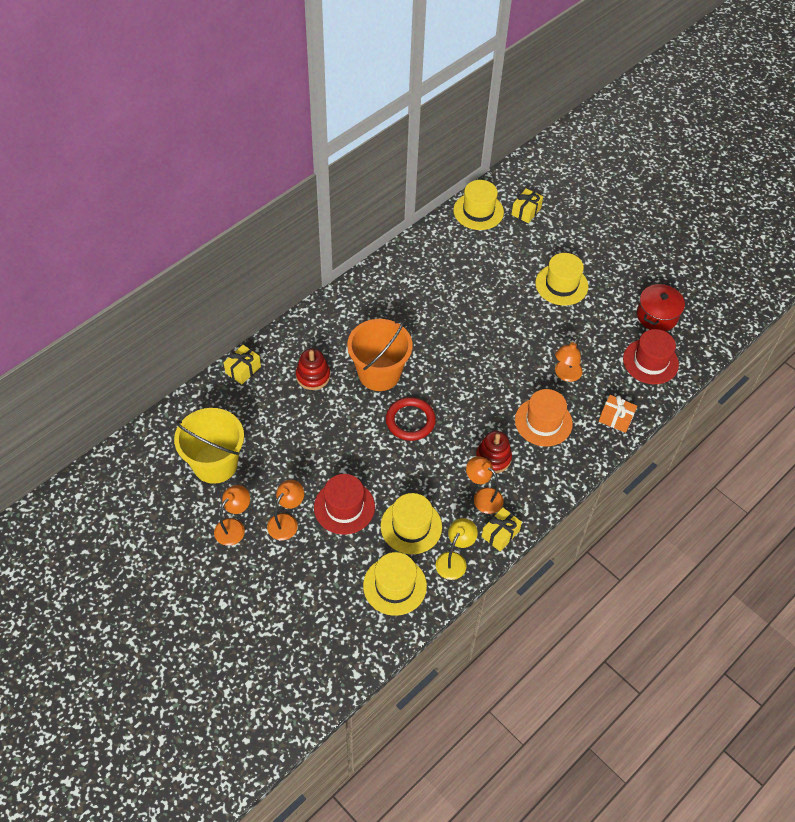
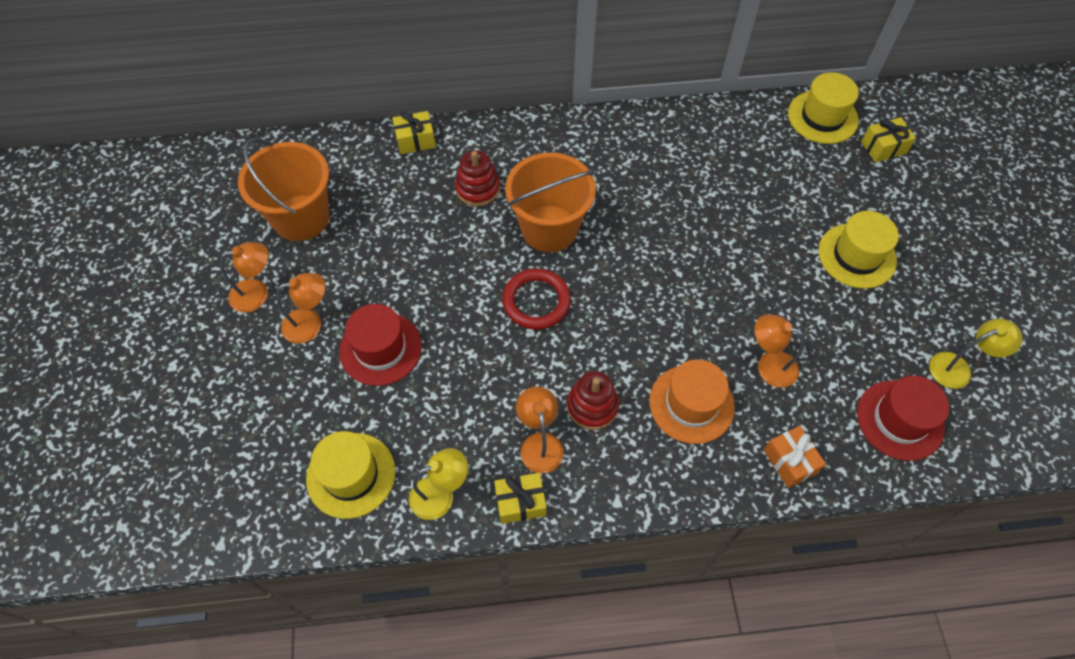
camera: 40 degrees right, 5 degrees up
(215, 464) = (301, 218): yellow bucket -> orange bucket
(411, 526) = (429, 420): yellow hat -> none
(565, 375) = (769, 365): orange lamp -> orange lamp turned 45 degrees clockwise
(657, 316) = (958, 368): red pot -> yellow lamp

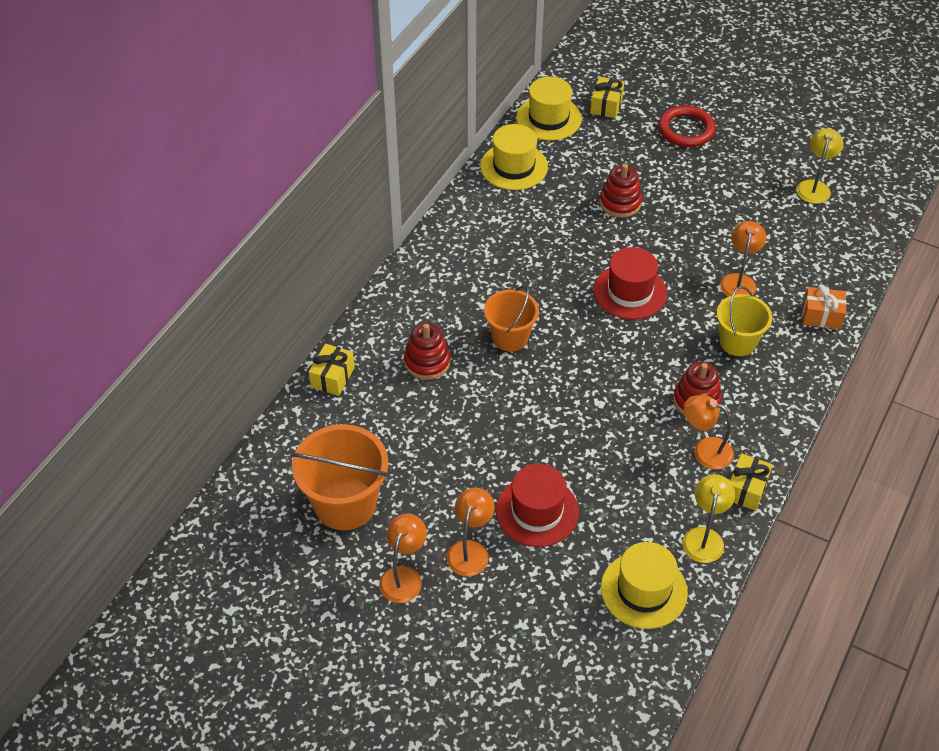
camera: 55 degrees left, 10 degrees down
(536, 301) = (574, 384): red ring -> red ring (686, 130)
(549, 228) = (510, 337): orange bucket -> orange bucket, size x0.64
(691, 404) = (737, 342): orange hat -> yellow bucket
(769, 365) = (739, 281): orange lamp -> orange lamp turned 135 degrees clockwise
(774, 222) = (620, 203): none -> red stacking toy
(857, 256) = (686, 178): yellow hat -> yellow hat (514, 166)
(900, 420) = (831, 240): red hat -> red hat (630, 292)

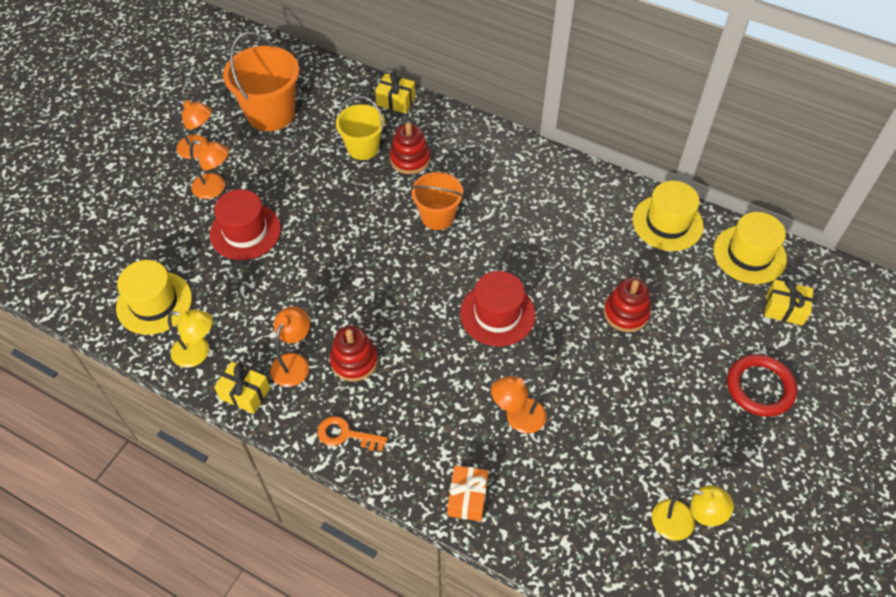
camera: 90 degrees right, 5 degrees up
(737, 342) = (429, 406): yellow bucket -> yellow bucket (363, 148)
(739, 281) = (517, 418): orange lamp -> orange lamp turned 150 degrees clockwise
(777, 403) = (346, 435): none -> orange key

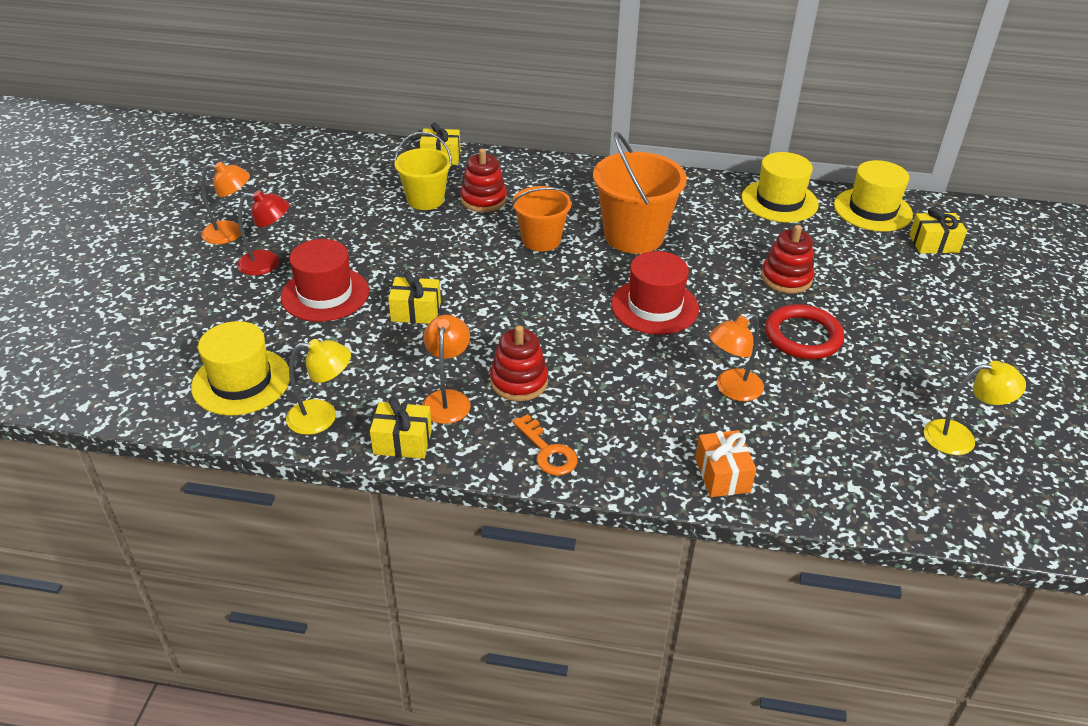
camera: 20 degrees left, 15 degrees down
(215, 188) = (268, 263): orange lamp -> red lamp
(271, 113) = (303, 190): orange bucket -> orange bucket (634, 236)
(306, 268) = (416, 311): none -> yellow gift
(346, 435) = (547, 451): orange key -> orange key turned 120 degrees counterclockwise
(760, 387) = (954, 308): red ring -> red ring (803, 336)

